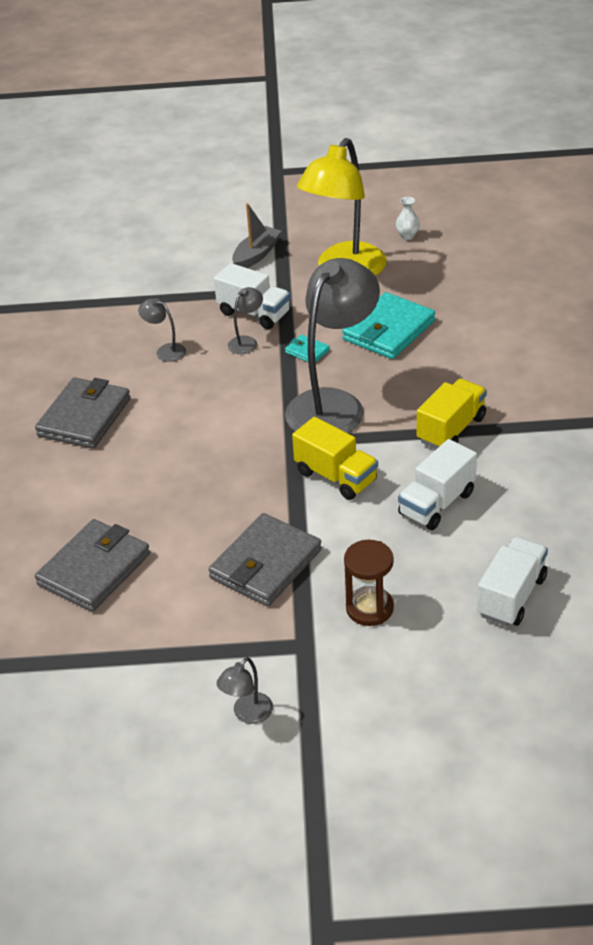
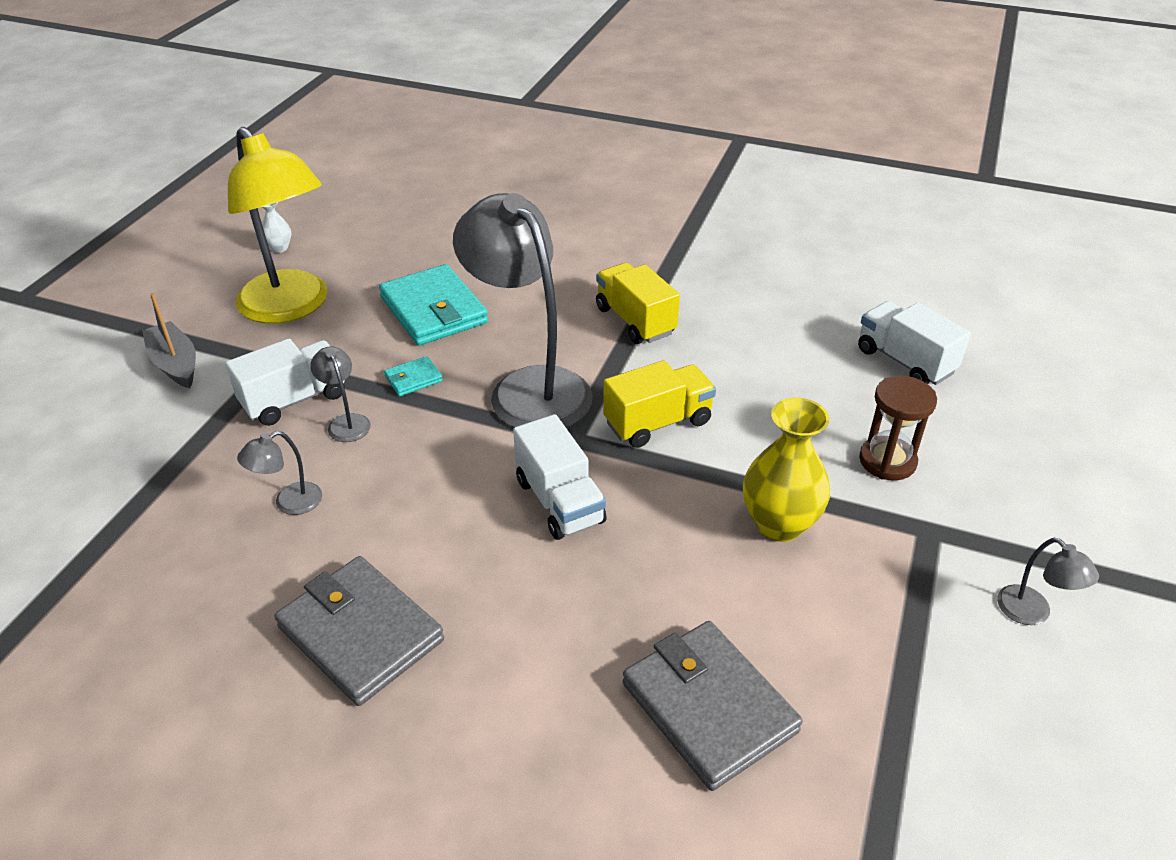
camera: 70 degrees left, 0 degrees up
(265, 564) = (779, 524): grey wallet -> yellow vase
(437, 504) = (746, 365): white truck -> white truck (560, 501)

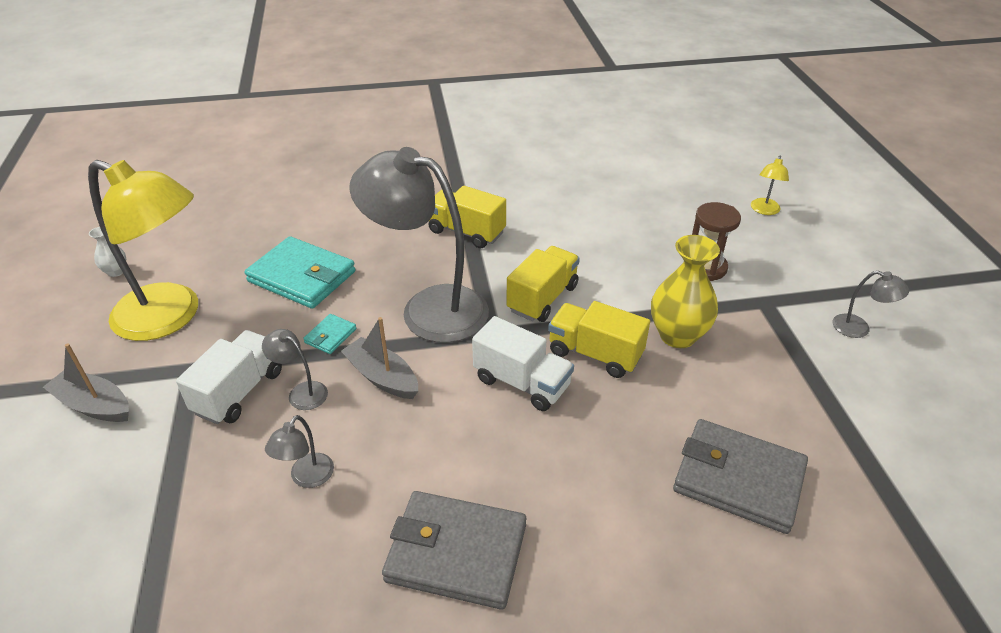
camera: 30 degrees left, 0 degrees up
(428, 438) = (382, 377): none -> grey boat
(664, 504) = (595, 354): none -> yellow truck
(904, 361) = (662, 200): white truck -> none
(1035, 420) = (764, 210): none -> yellow lamp

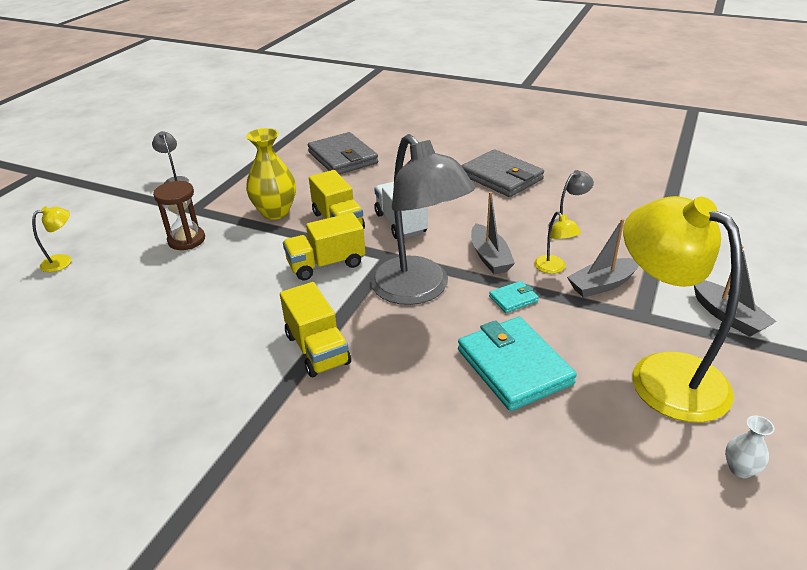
camera: 145 degrees left, 5 degrees down
(239, 392) = (602, 285): white truck -> grey boat
(301, 392) = (553, 268): grey lamp -> yellow lamp

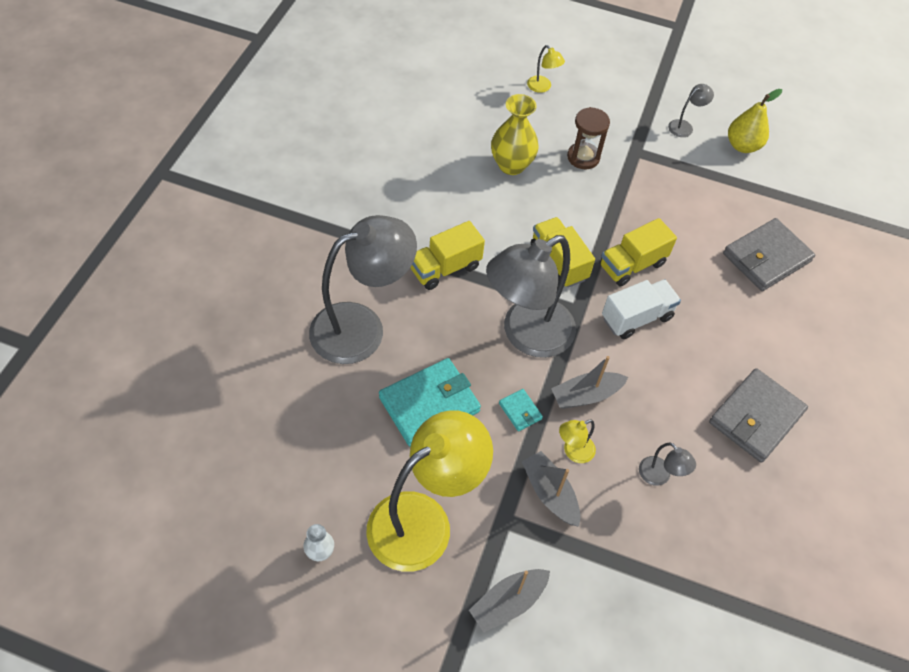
camera: 80 degrees right, 20 degrees up
(214, 156) = (742, 146): none -> yellow pear
(275, 212) = (640, 213): yellow vase -> yellow vase (511, 165)
(402, 430) = (361, 327): none -> grey lamp

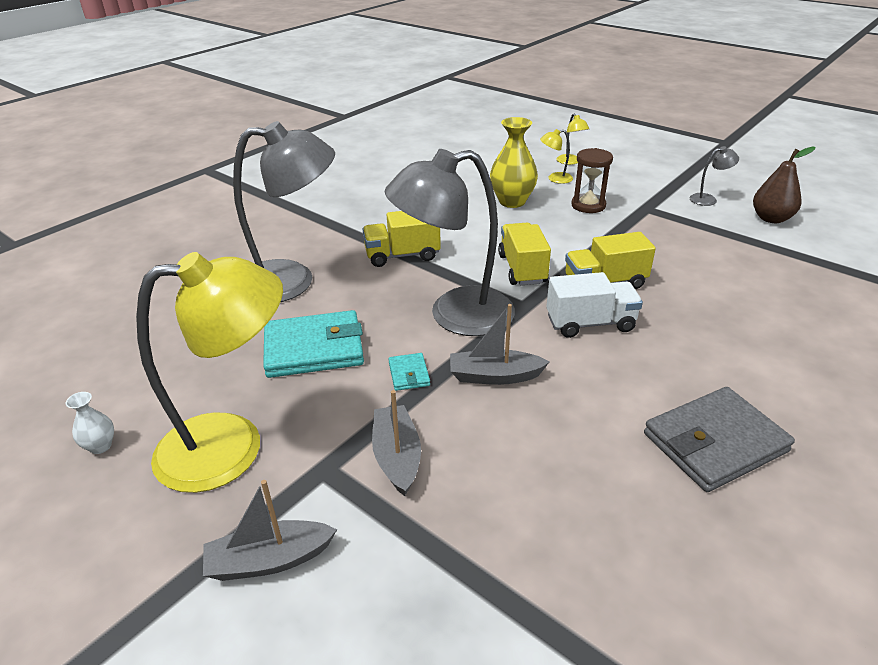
camera: 25 degrees right, 20 degrees down
(573, 452) = (450, 423): yellow lamp -> yellow lamp (555, 179)
(659, 476) = (550, 473): grey lamp -> none
(742, 146) = (771, 219): yellow pear -> brown pear
(766, 257) = (775, 302): grey wallet -> none

